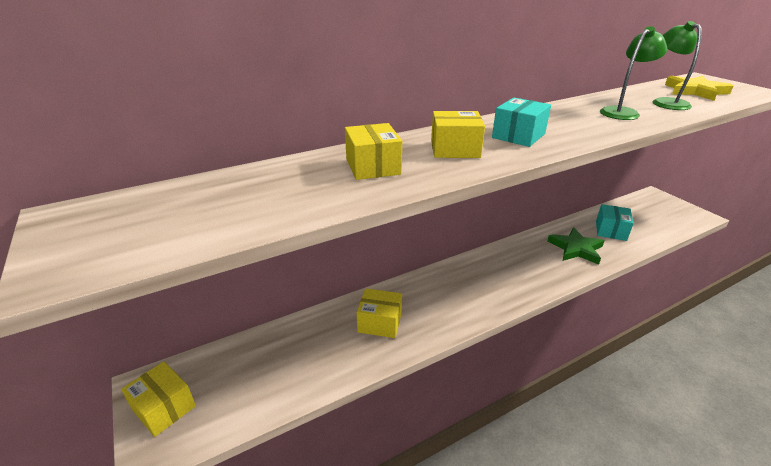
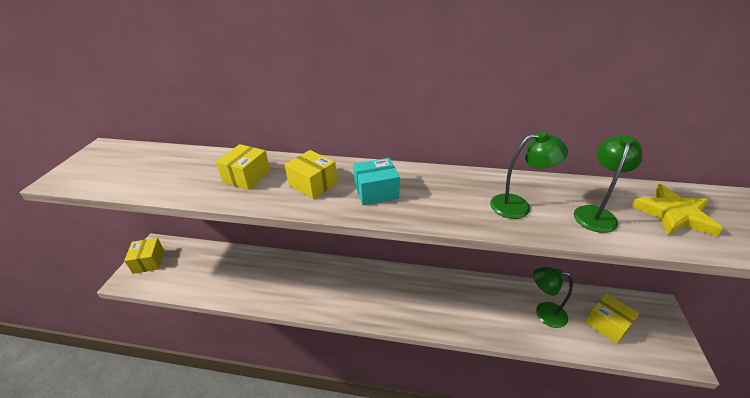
camera: 40 degrees right, 5 degrees up
(380, 322) = (279, 279): yellow box -> yellow box (607, 324)
(576, 249) = (484, 309): green star -> none
(610, 230) = (544, 313): turquoise box -> green lamp

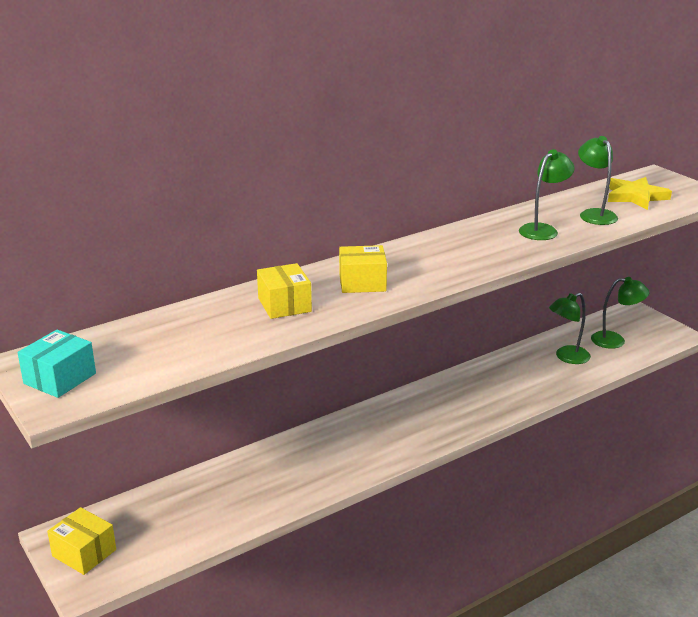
camera: 45 degrees left, 10 degrees down
(376, 191) = (427, 264): turquoise box -> turquoise box (60, 378)
(607, 324) = (615, 340): yellow box -> green lamp

